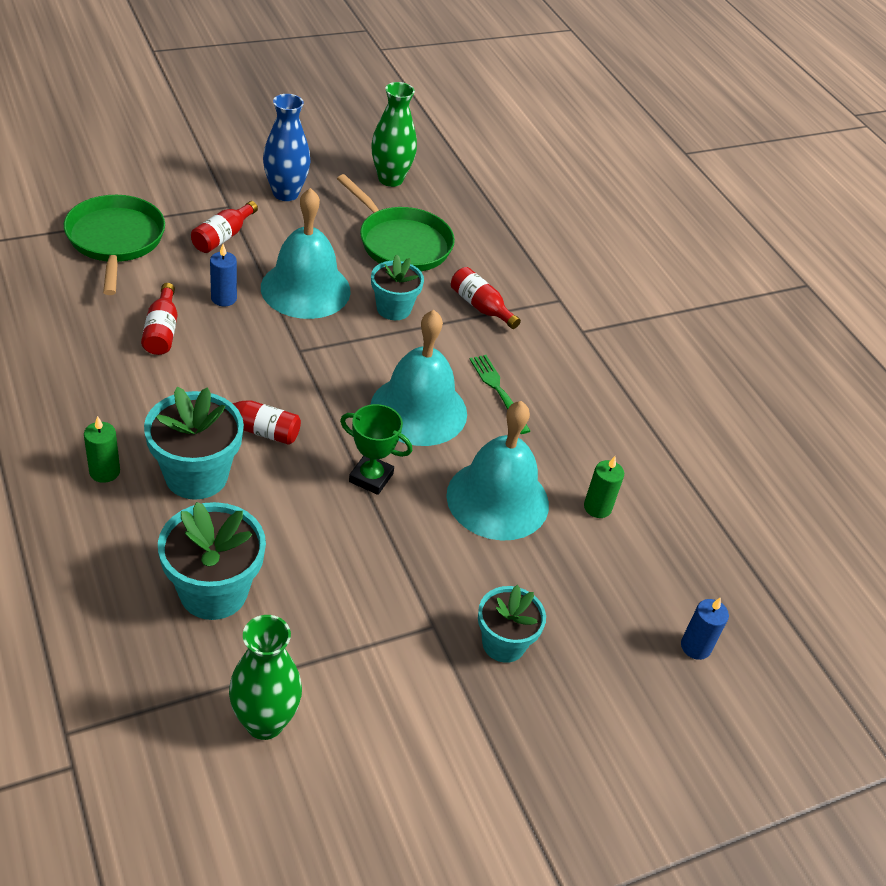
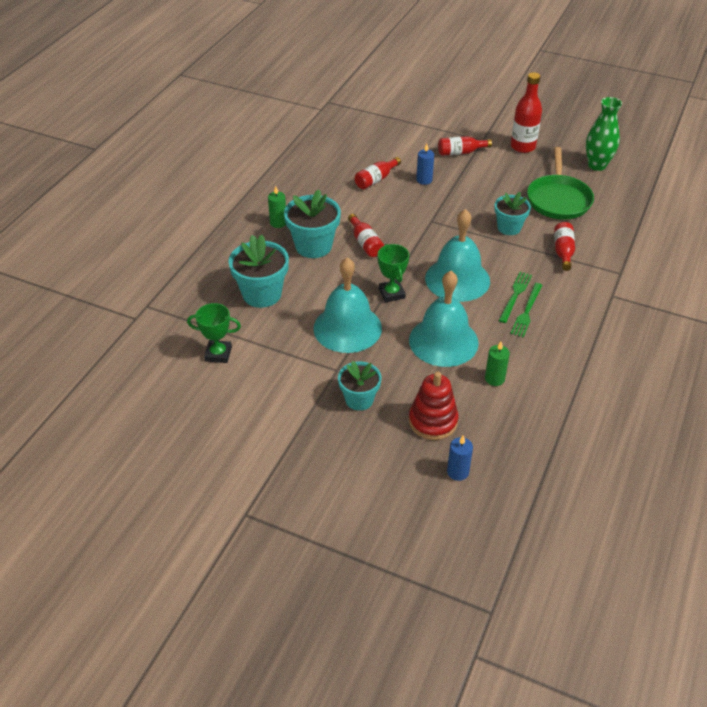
camera: 55 degrees right, 0 degrees up
(115, 240) = (405, 131): green pan -> none
(264, 722) = (218, 354): green vase -> green trophy
(285, 193) = (523, 147): blue vase -> red bottle
(305, 289) = (472, 195): turquoise bell -> turquoise bell (347, 328)
(532, 403) = (526, 312): none -> green fork
(604, 607) = (433, 421): none -> red stacking toy

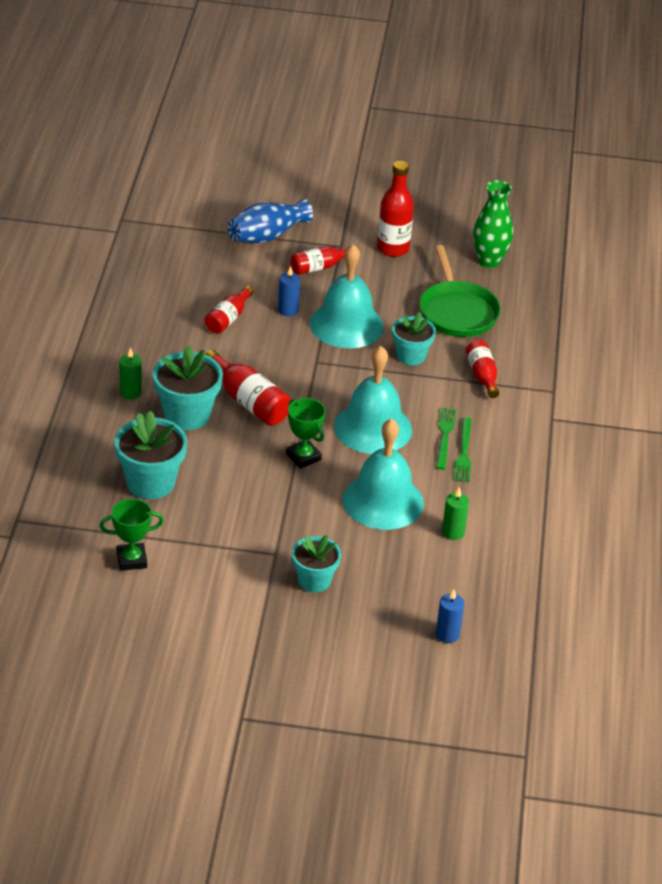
camera: 20 degrees left, 5 degrees down
(347, 328) = (268, 505): turquoise bell -> turquoise bell (346, 325)
(365, 243) = (248, 401): red bottle -> red bottle, size x1.51
(429, 126) = (267, 236): none -> blue vase
(433, 421) = (403, 588): red stacking toy -> none

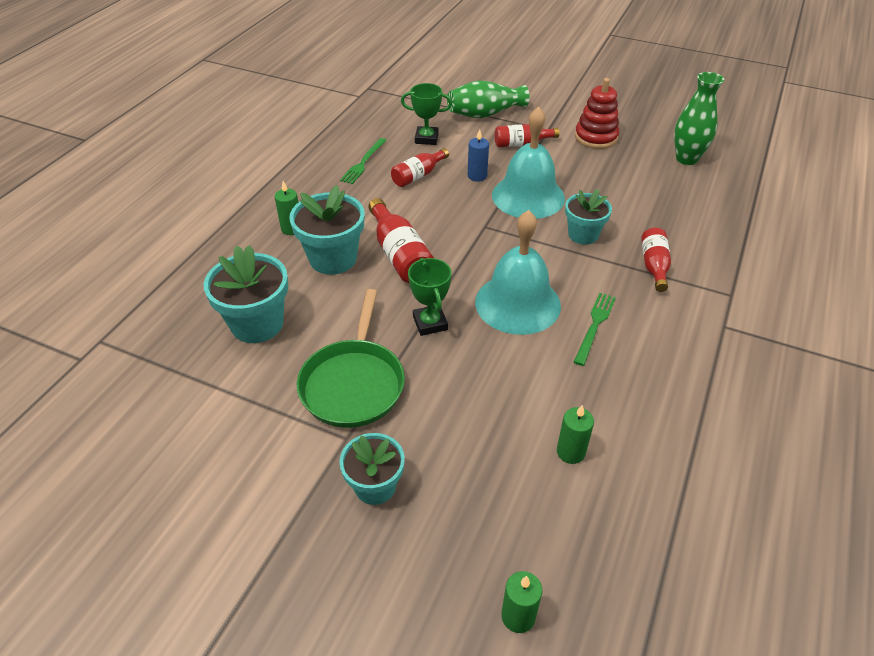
camera: 20 degrees right, 5 degrees up
(131, 560) = (183, 413): green trophy -> green trophy (426, 138)
(267, 236) = (485, 114): blue vase -> green vase
(383, 501) = (498, 393): turquoise bell -> none
(393, 249) = (596, 137): red bottle -> red stacking toy
(447, 634) = (518, 616): blue candle -> green candle
(457, 312) = (643, 199): green pan -> green pan (353, 384)
(464, 452) = (611, 349): green fork -> green fork (363, 162)

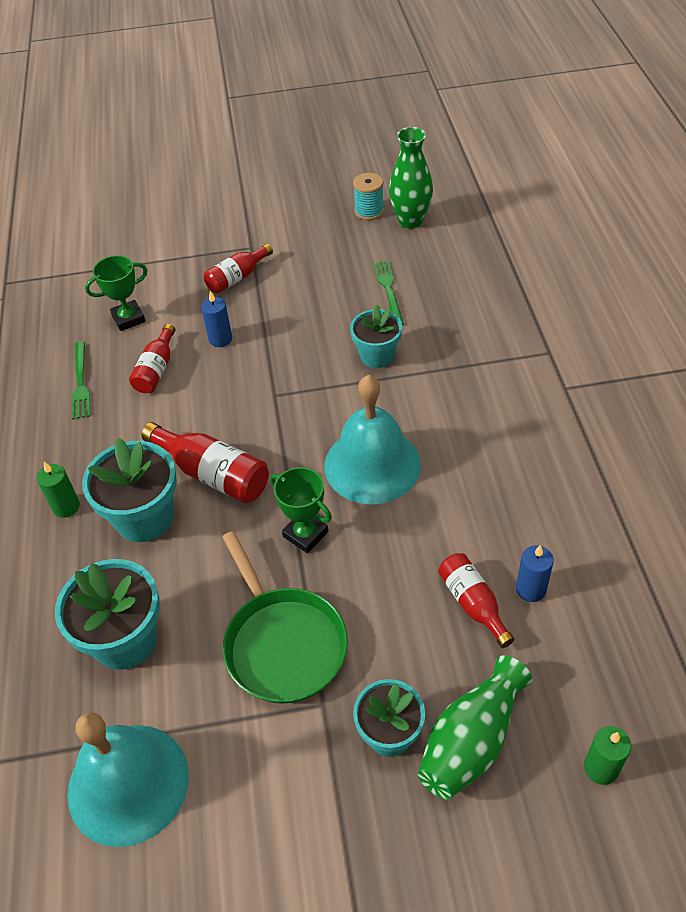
camera: 30 degrees left, 5 degrees up
(485, 114) = (169, 258): green vase -> green vase (471, 741)
(528, 196) = (291, 338): turquoise bell -> turquoise bell (128, 783)
(570, 452) = (531, 589): green candle -> blue candle
(595, 326) = (459, 449): green fork -> green fork (388, 290)
(596, 137) = (306, 235): red stacking toy -> none
(654, 266) = (465, 357): red bottle -> red bottle (473, 603)
(658, 140) = (369, 211): none -> turquoise spool

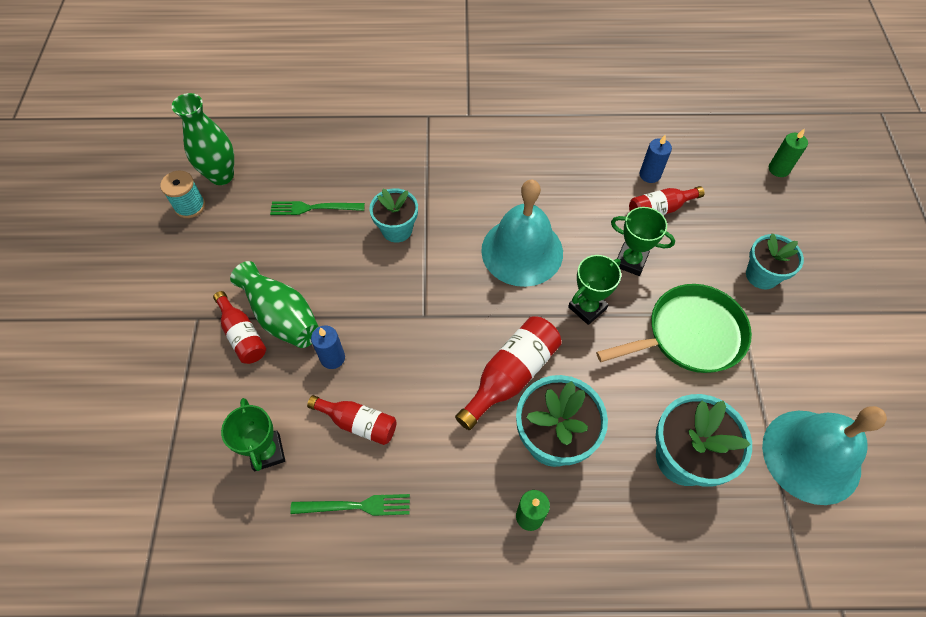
camera: 85 degrees left, 10 degrees up
(380, 574) = (630, 261): none -> green trophy
(471, 741) = (764, 230): green vase -> green vase (282, 316)

